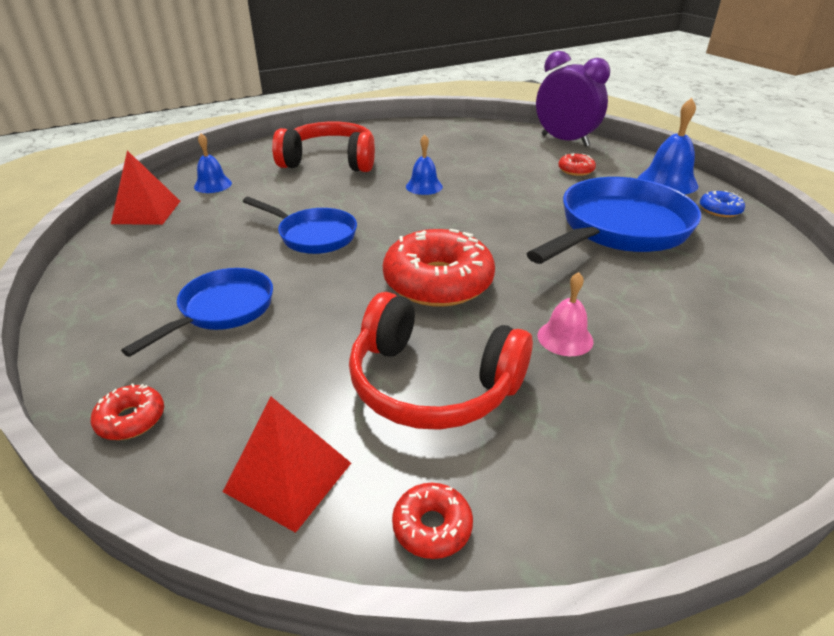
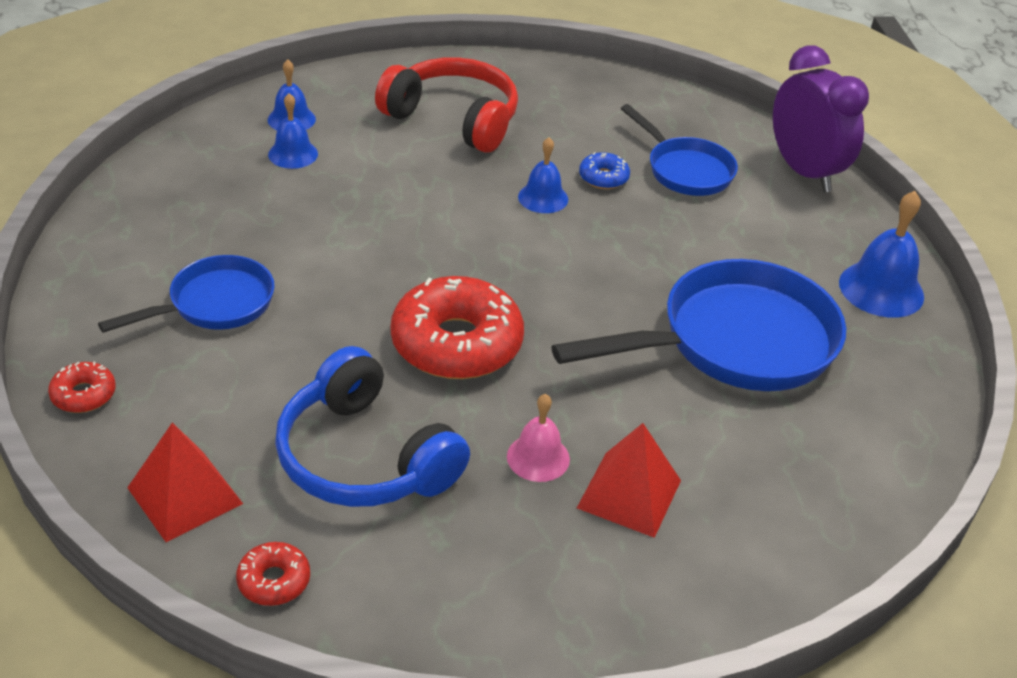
camera: 20 degrees right, 5 degrees up
(146, 212) = (200, 142): red pyramid -> red pyramid (629, 494)
(227, 203) = (293, 154): none -> blue bell
(313, 235) = (361, 234): blue pan -> blue pan (685, 170)
(432, 384) = (364, 457): red headphones -> blue headphones
(575, 170) = (769, 230): red donut -> none
(719, 210) = (905, 357): blue donut -> blue donut (603, 178)

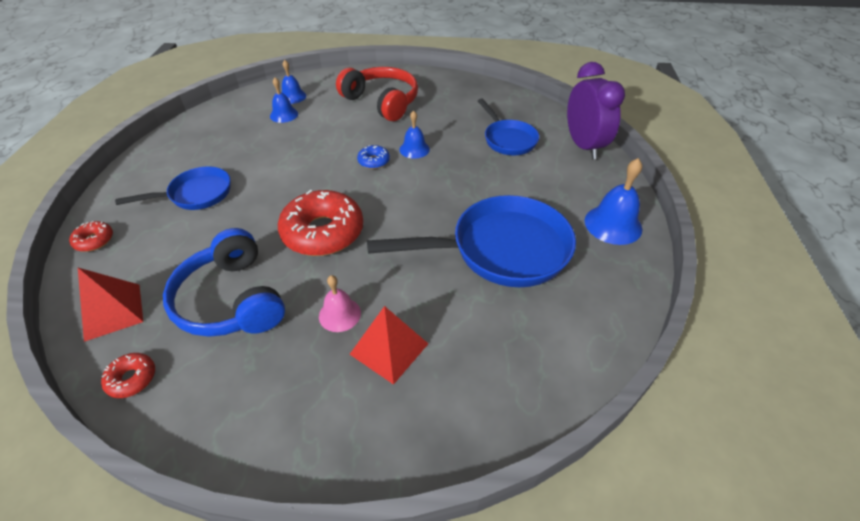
camera: 15 degrees right, 5 degrees up
(603, 178) = (455, 140): blue donut -> blue donut (374, 161)

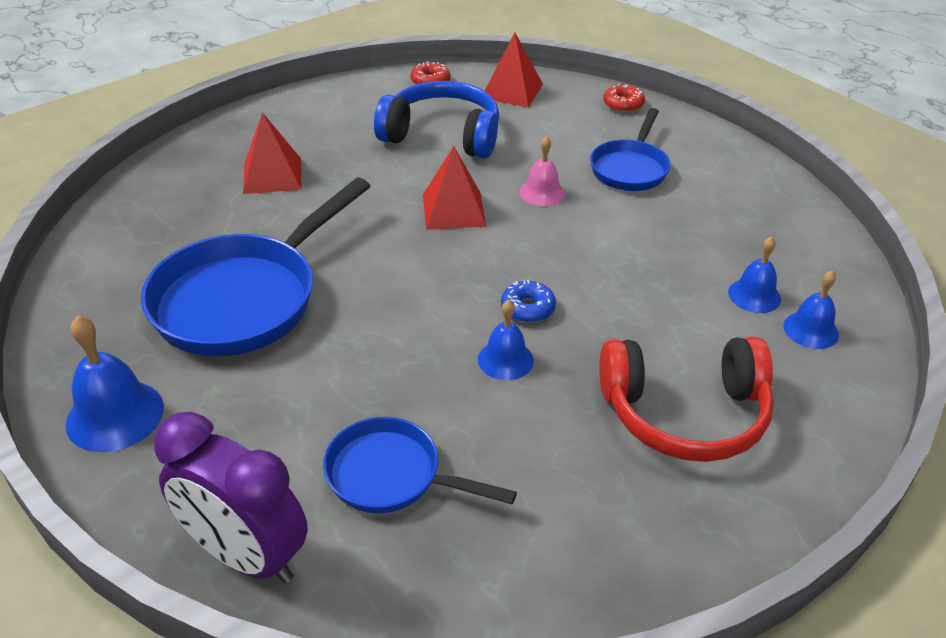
camera: 135 degrees right, 5 degrees down
(323, 232) = (453, 210): red donut -> red pyramid
(339, 314) = (342, 171): pink bell -> pink bell (542, 193)

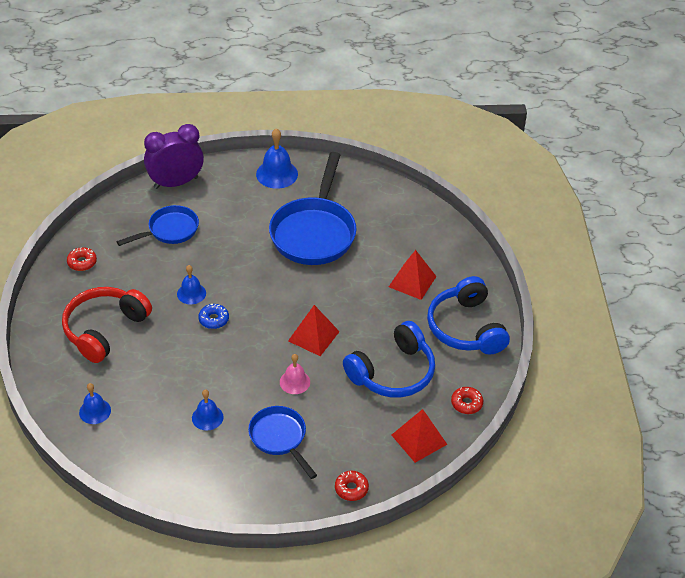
camera: 125 degrees right, 5 degrees up
(244, 298) = (314, 232): blue pan -> blue pan turned 150 degrees counterclockwise
(317, 115) = (465, 328): none -> blue headphones
(594, 553) = (82, 262): none -> red donut
(754, 295) = (135, 409): blue bell -> blue bell (207, 417)

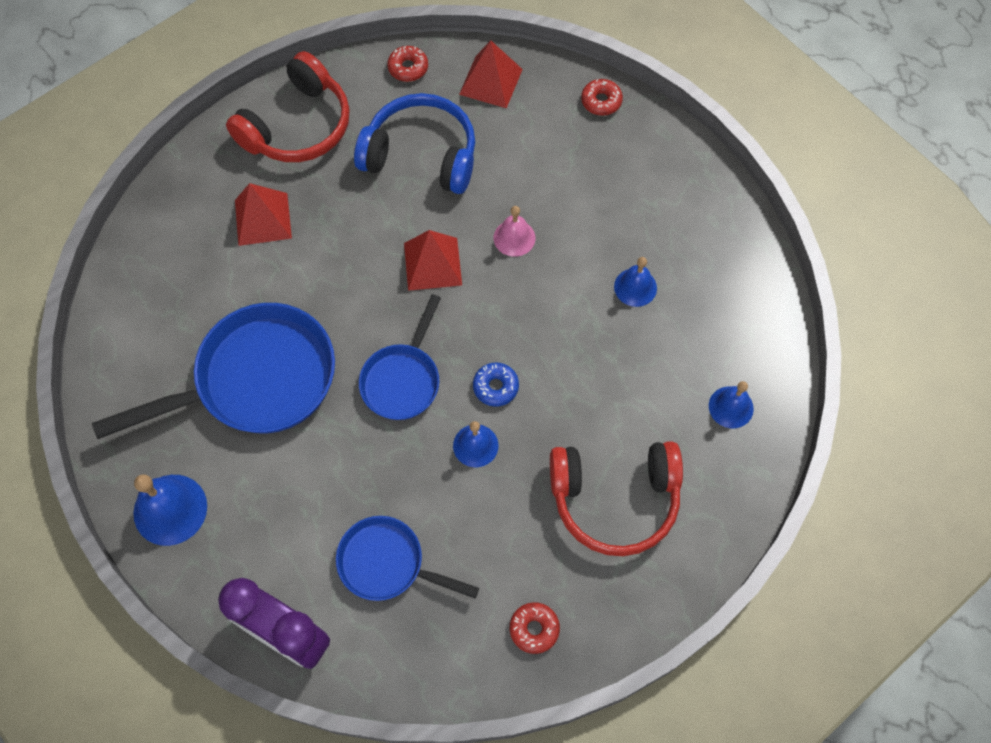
camera: 125 degrees left, 20 degrees up
(280, 438) = (599, 201): blue pan -> blue pan (403, 379)
(465, 328) = (298, 126): blue headphones -> red headphones

